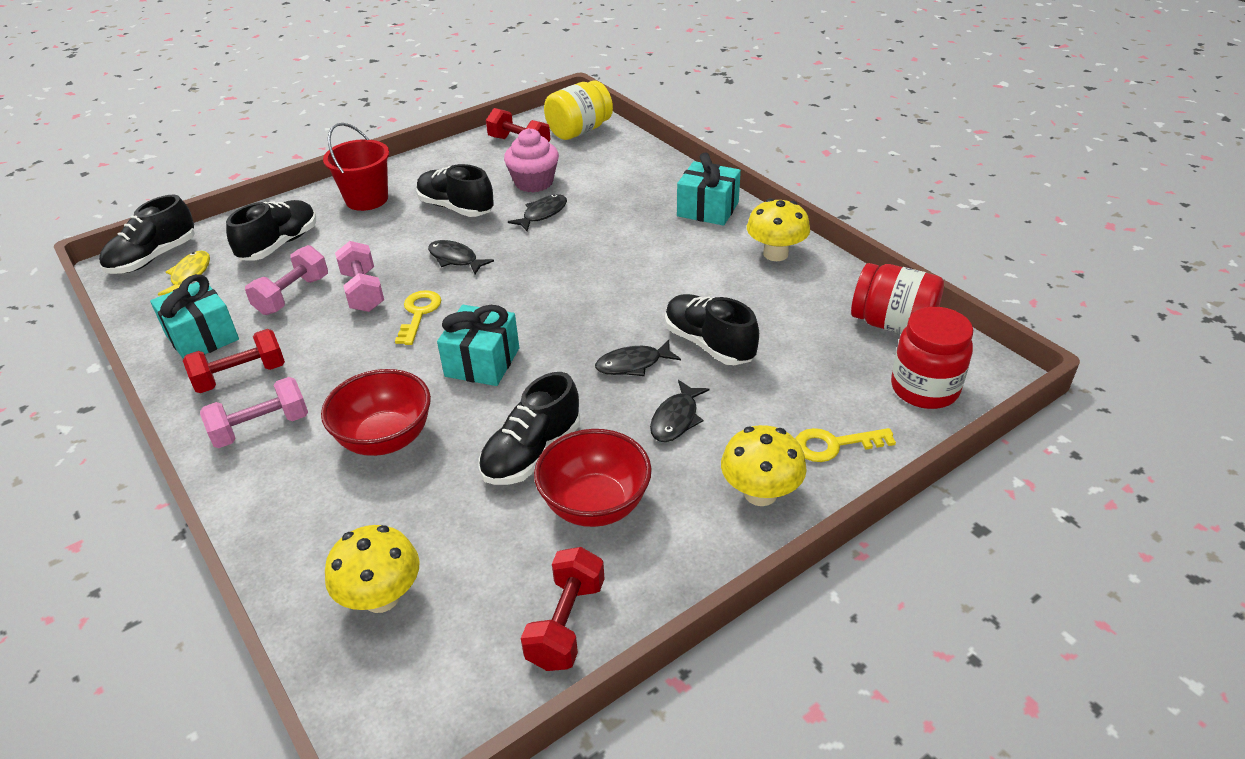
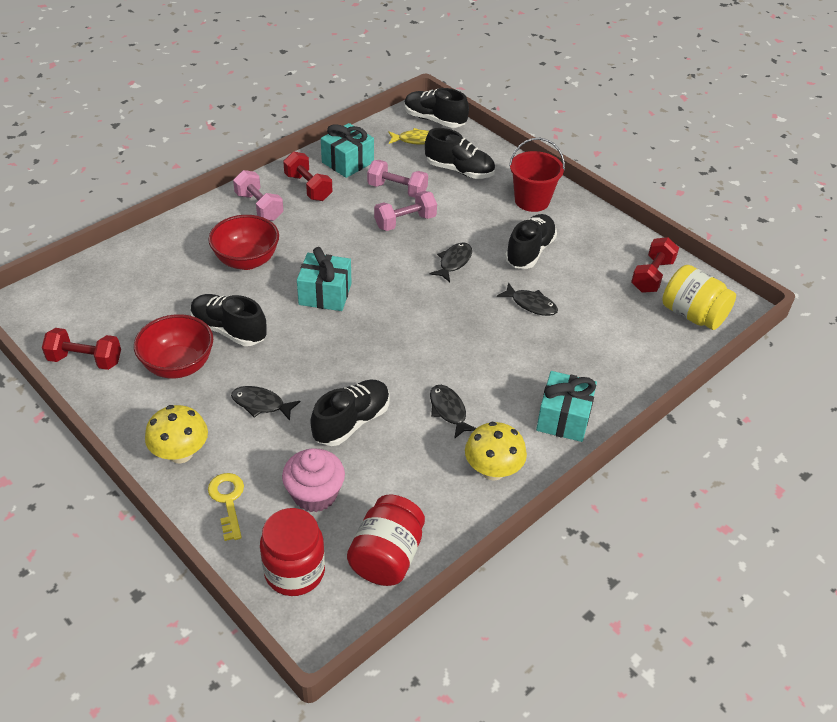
camera: 80 degrees right, 5 degrees up
(381, 597) = (117, 281): yellow mushroom -> none
(419, 313) = (380, 254): yellow key -> none
(534, 182) = (583, 293): pink cupcake -> pink cupcake (315, 494)
(633, 364) = (324, 376): black fish -> black fish (448, 411)

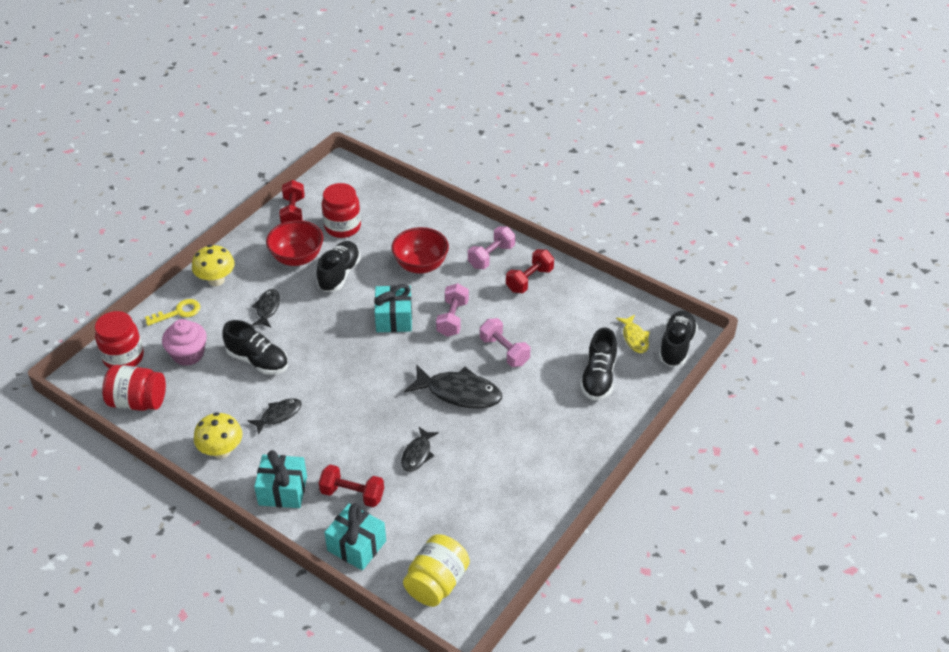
camera: 80 degrees right, 0 degrees up
(142, 316) = (342, 227): none -> red jar
(348, 162) = (577, 297): turquoise gift -> turquoise gift (356, 546)
(397, 190) = (549, 338): pink dumbbell -> pink dumbbell (452, 319)
(453, 262) = (459, 393): black fish -> black fish, size x1.76
(529, 251) = (491, 445): black shoe -> none
(532, 201) = (572, 439): red bucket -> none
(652, 276) = (485, 546): red dumbbell -> red dumbbell (352, 494)

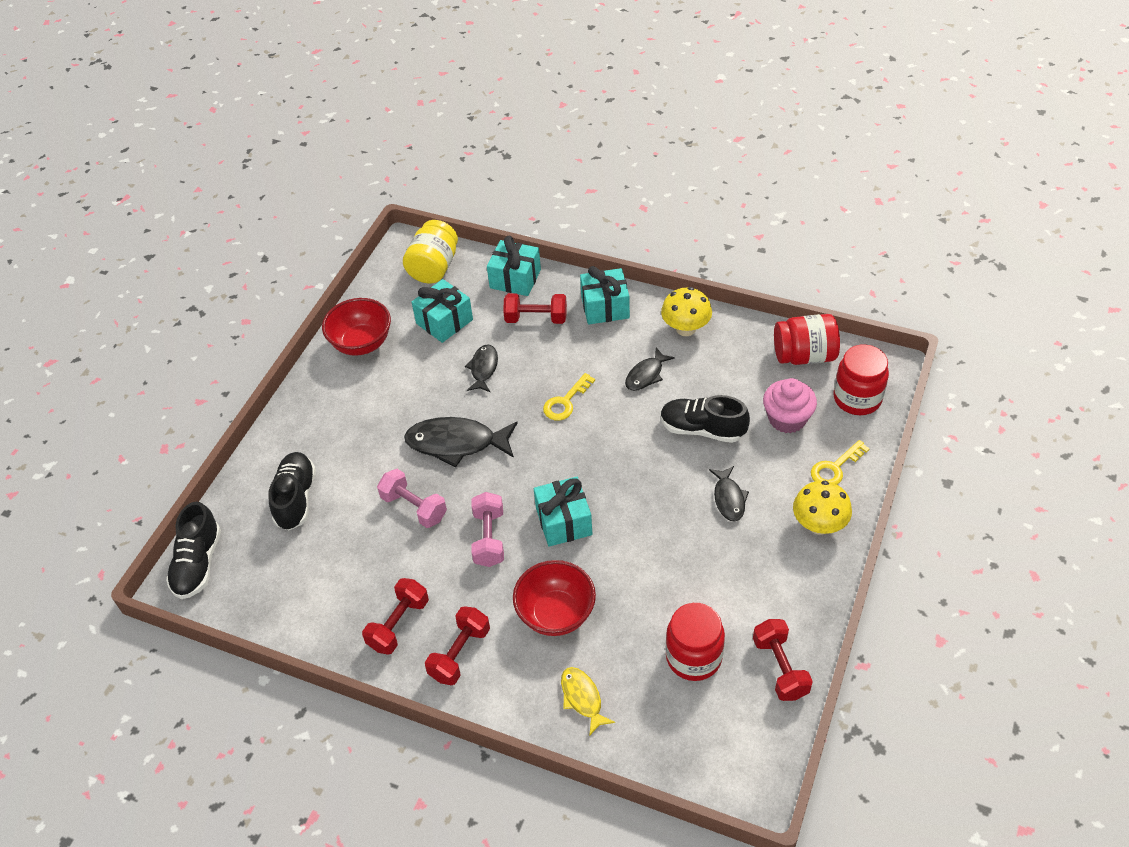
camera: 170 degrees right, 5 degrees up
(297, 258) = (731, 585): red bowl -> red bowl (362, 343)
(339, 274) = (661, 572): black shoe -> none
(357, 407) = (565, 402): none -> yellow key
(441, 512) = (444, 321): none -> turquoise gift
(491, 256) = (460, 654): pink dumbbell -> red dumbbell
(634, 338) = (251, 563): yellow fish -> yellow fish (582, 698)

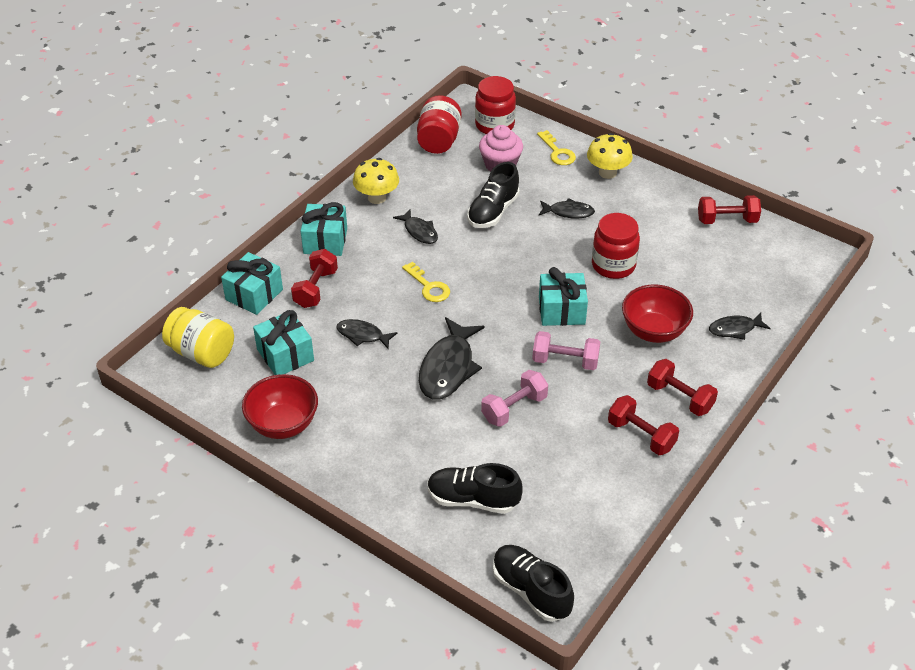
camera: 80 degrees left, 5 degrees down
(198, 564) = (531, 590): black shoe -> black shoe turned 150 degrees counterclockwise
(582, 698) = (735, 329): yellow fish -> black fish
(693, 657) = (709, 261): red jar -> red jar (613, 265)

